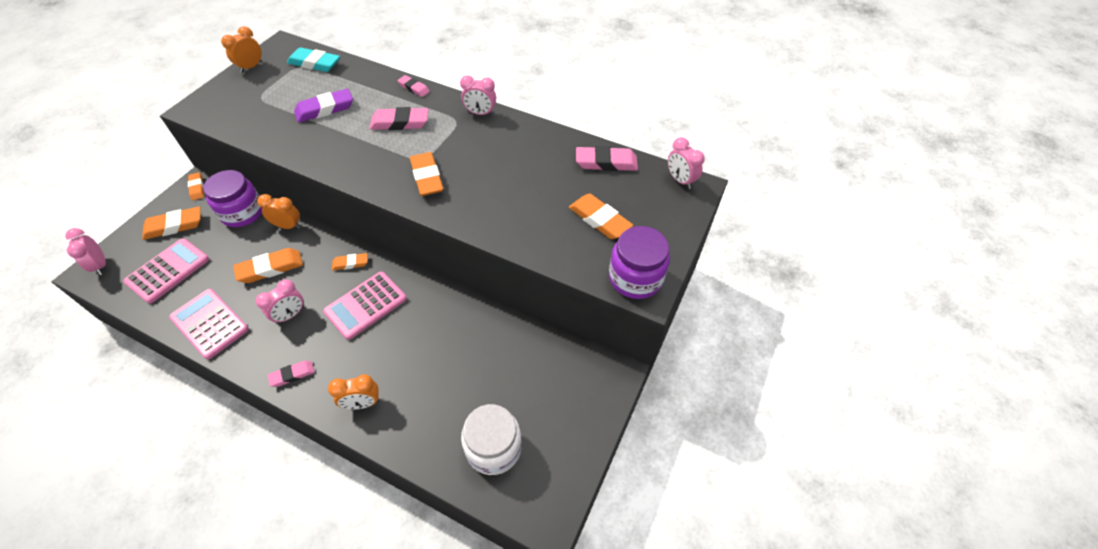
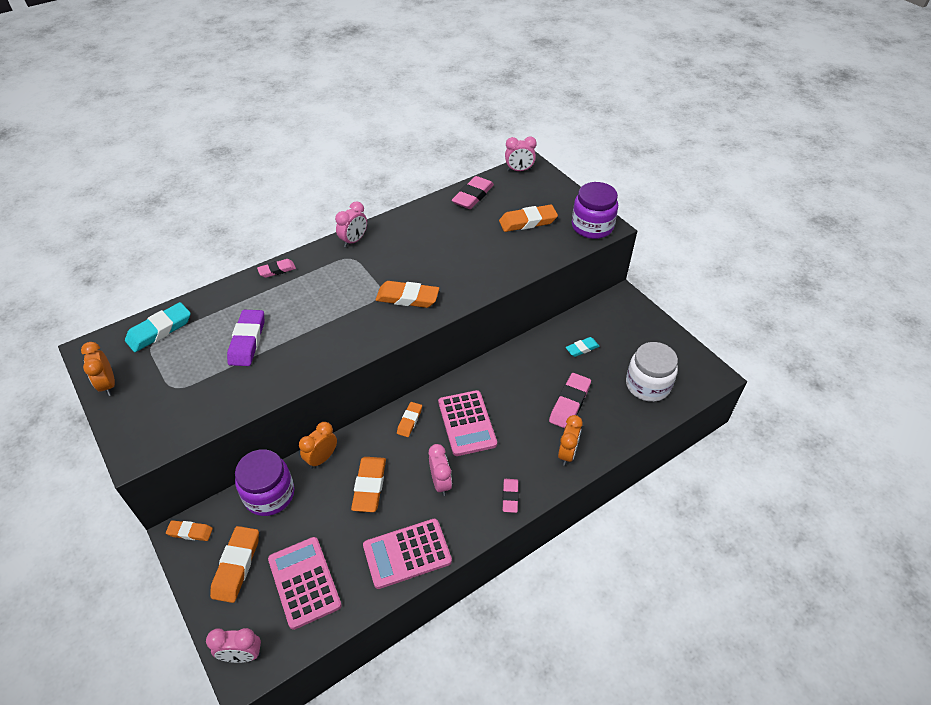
camera: 60 degrees left, 5 degrees down
(400, 123) = (319, 294): pink eraser -> pink eraser (569, 403)
(512, 362) = (582, 348): none -> turquoise eraser

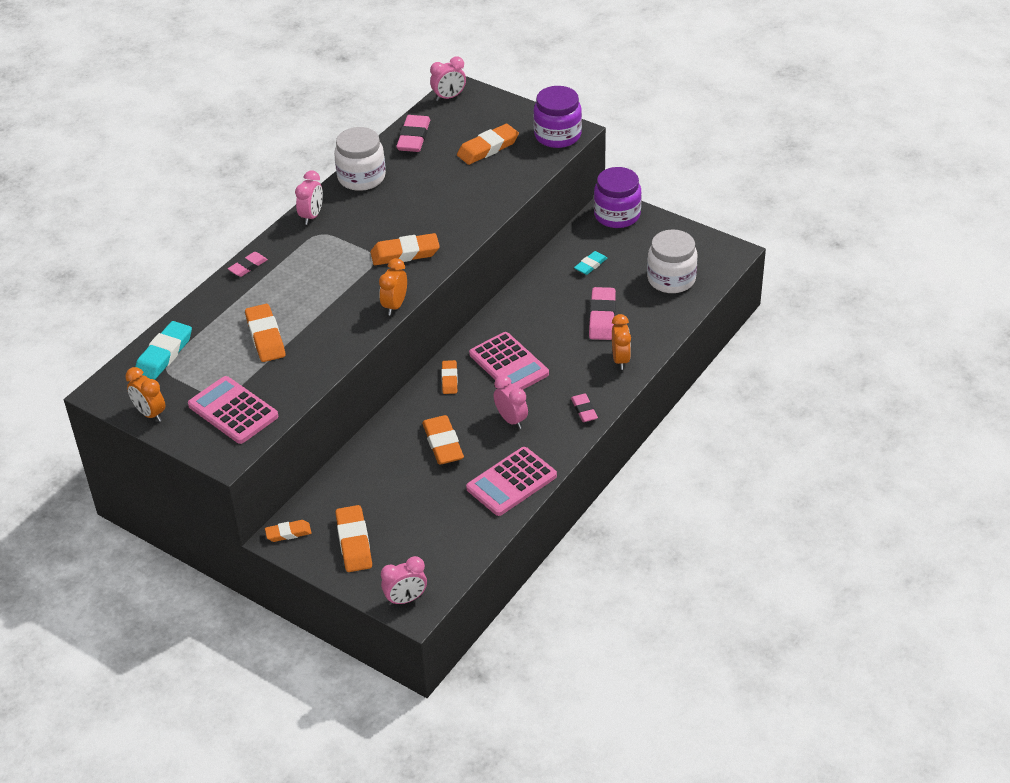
camera: 20 degrees left, 5 degrees down
(247, 341) = (265, 337): purple eraser -> orange eraser
(269, 494) = (347, 481): purple jar -> purple jar (617, 215)
(304, 582) = (428, 533): pink calculator -> pink calculator (233, 411)
(322, 458) = (380, 436): orange clock -> orange clock (395, 306)
(412, 218) = (361, 177): none -> white jar

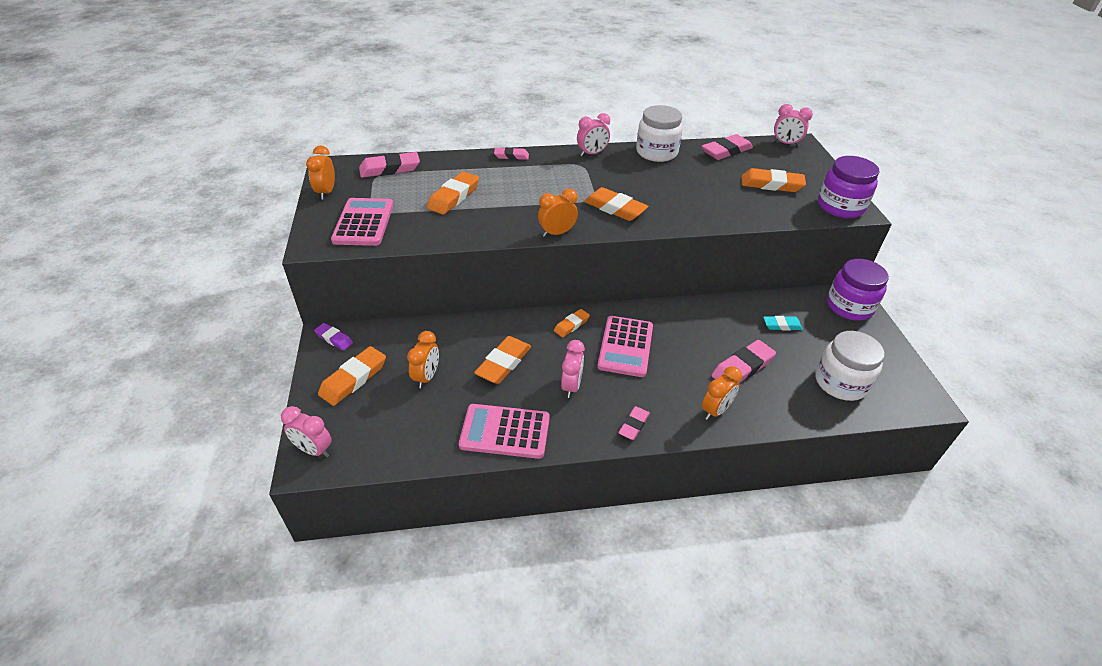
camera: 45 degrees right, 0 degrees up
(164, 354) = (390, 169): turquoise eraser -> pink eraser
(288, 533) = (334, 339): orange eraser -> purple eraser
(404, 497) = (426, 377): none -> orange clock

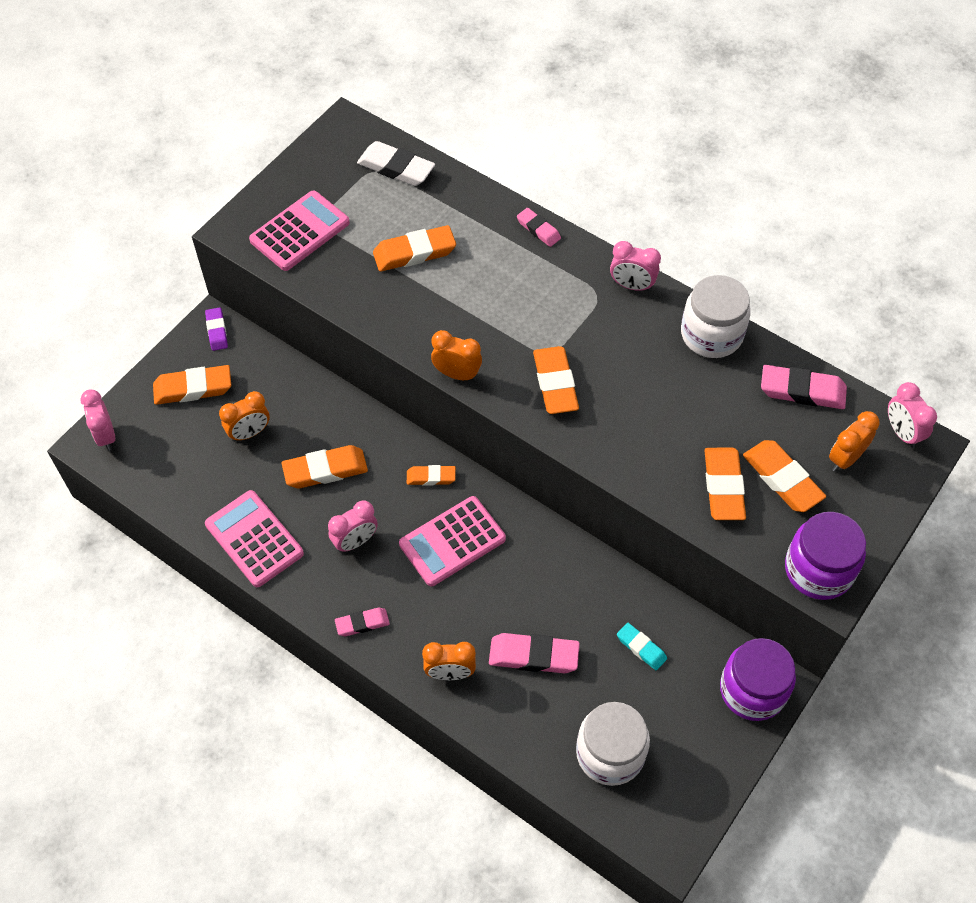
camera: 45 degrees right, 15 degrees up
(326, 192) = (307, 164): orange clock -> orange clock (845, 458)
(390, 169) = (396, 168): pink eraser -> white eraser
(754, 201) = (723, 487): none -> orange eraser

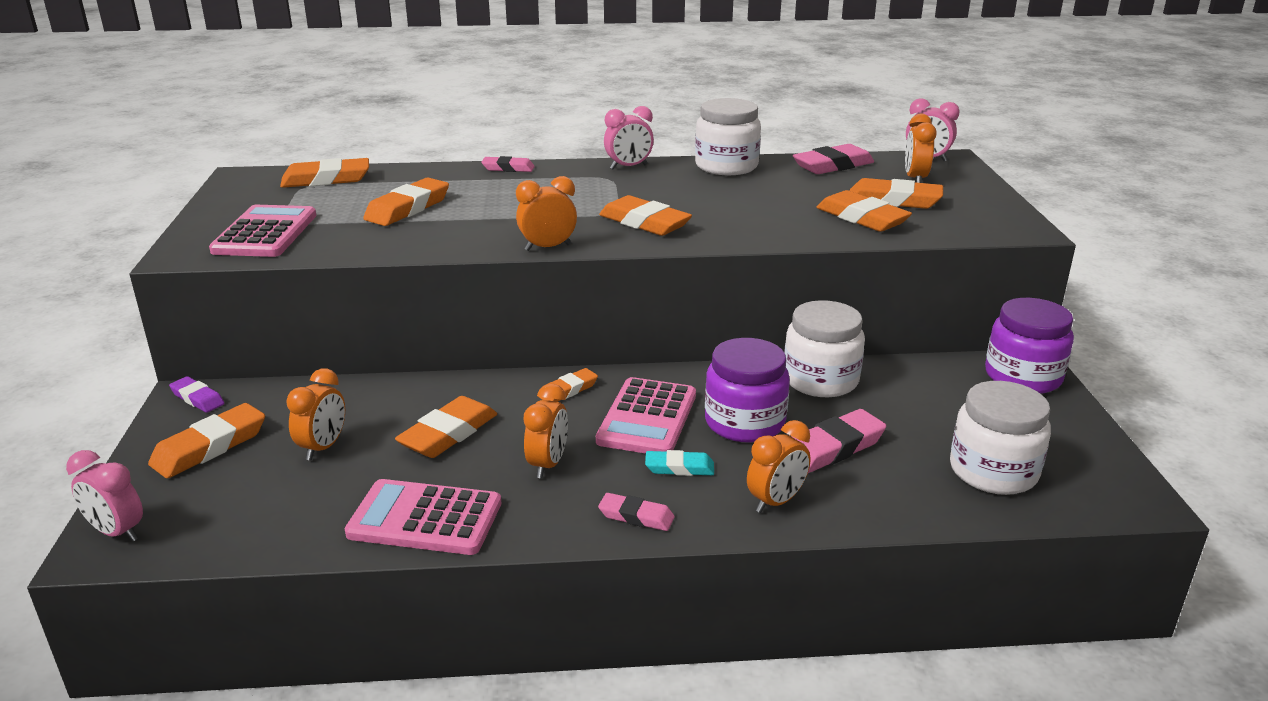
camera: 40 degrees left, 30 degrees down
(355, 541) = (547, 464): pink clock -> orange clock
(362, 623) = (636, 516): pink eraser -> pink eraser turned 75 degrees clockwise
(396, 168) = (326, 180): white eraser -> orange eraser
(604, 587) = (820, 380): none -> white jar
(641, 648) = (907, 398): turquoise eraser -> turquoise eraser (679, 468)
(818, 570) = (996, 225): purple jar -> purple jar (744, 422)

